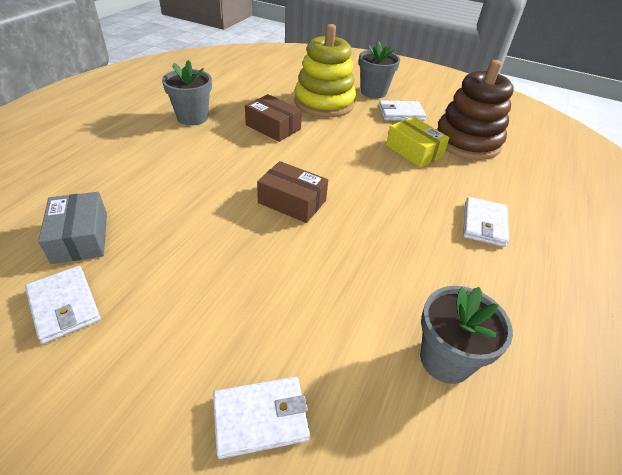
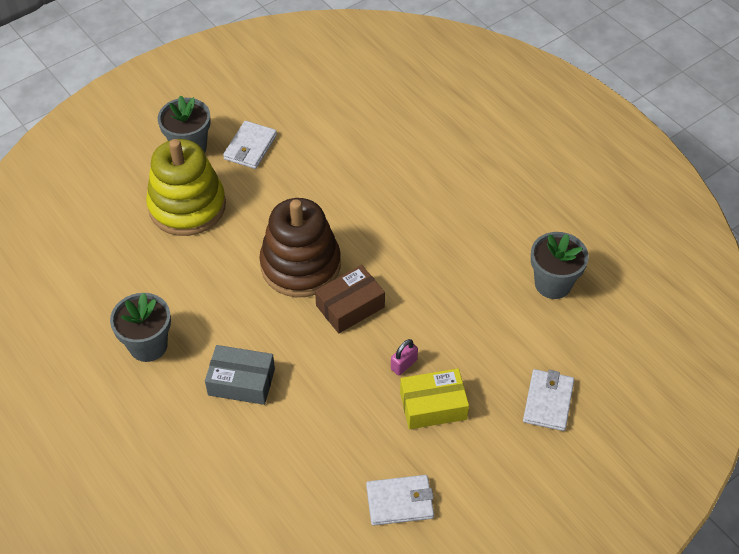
camera: 60 degrees left, 10 degrees up
(80, 237) = (319, 482): grey box -> grey box (241, 382)
(246, 256) = (404, 364): none -> pink padlock
(273, 127) = (213, 274): brown box -> none
(414, 151) = (324, 174): yellow box -> yellow box (433, 406)
(467, 142) = (332, 122): brown stacking toy -> brown stacking toy (300, 265)
(484, 224) = (447, 184): white wallet -> none

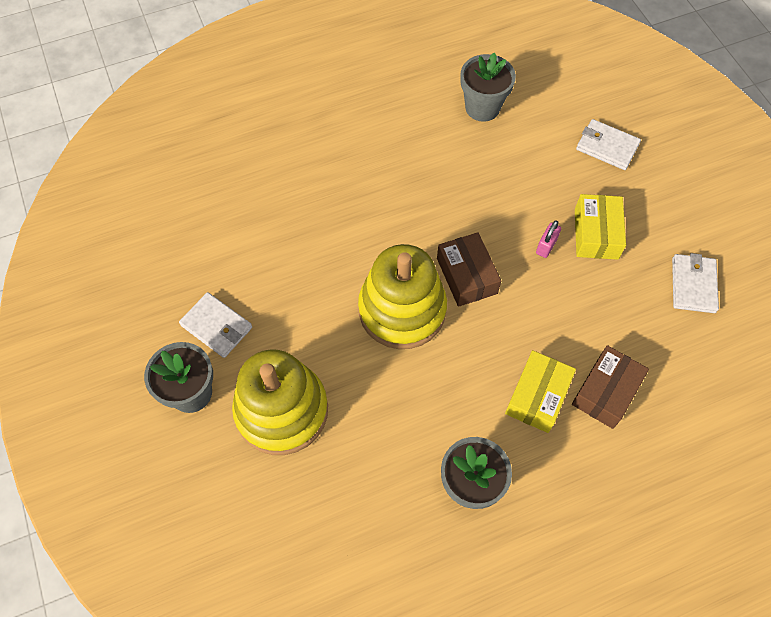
camera: 75 degrees left, 10 degrees up
(241, 382) = (537, 396): grey box -> yellow box
(259, 436) = (606, 392): none -> brown box
(300, 265) = (402, 310): brown stacking toy -> yellow stacking toy
(404, 364) = (546, 246): pink padlock -> pink padlock turned 60 degrees clockwise

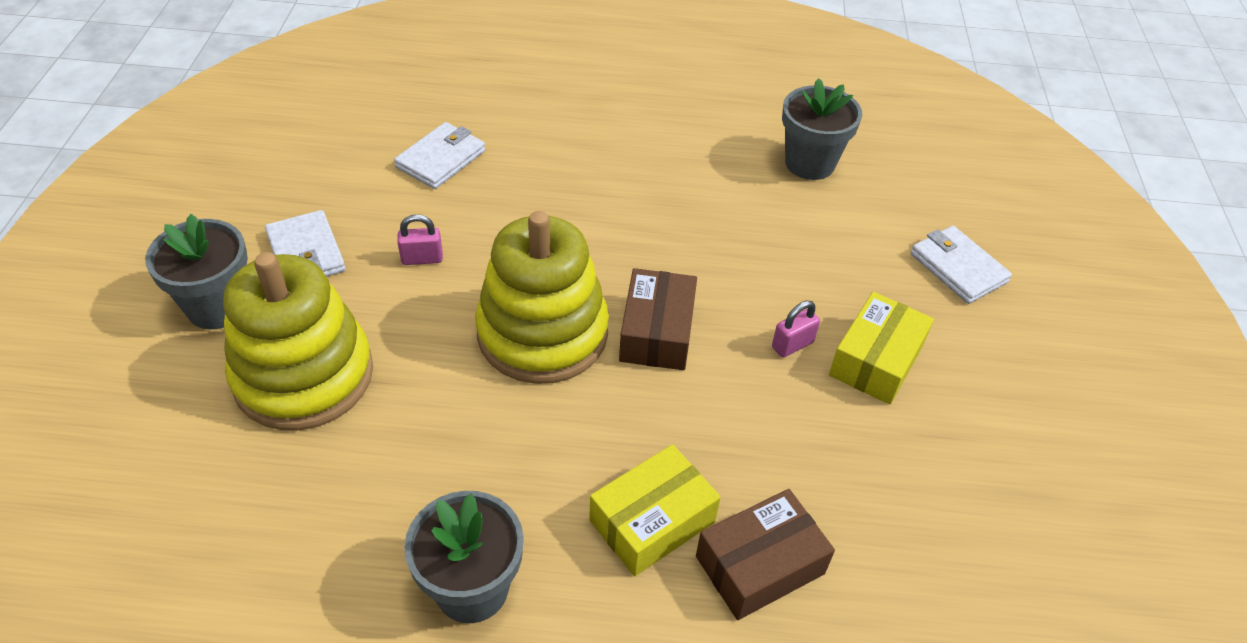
camera: 25 degrees right, 15 degrees down
(293, 294) = (422, 258): none -> pink padlock
(693, 285) = (990, 487): white wallet -> white wallet (441, 159)

